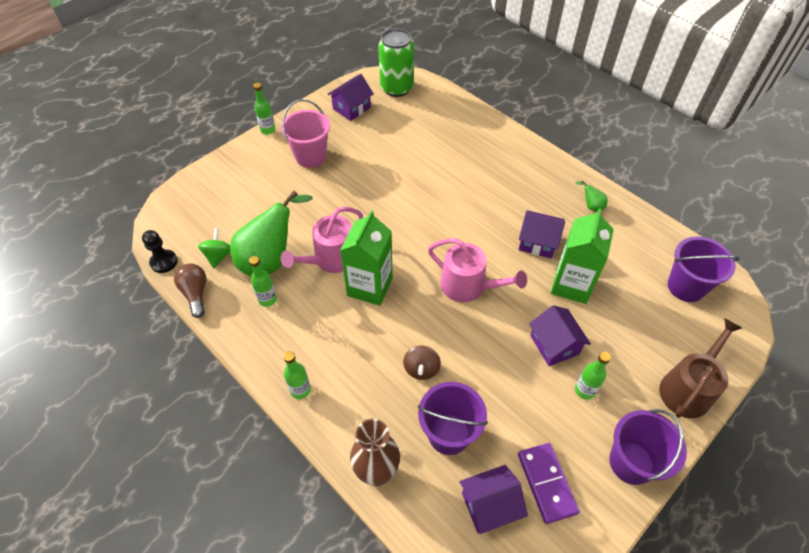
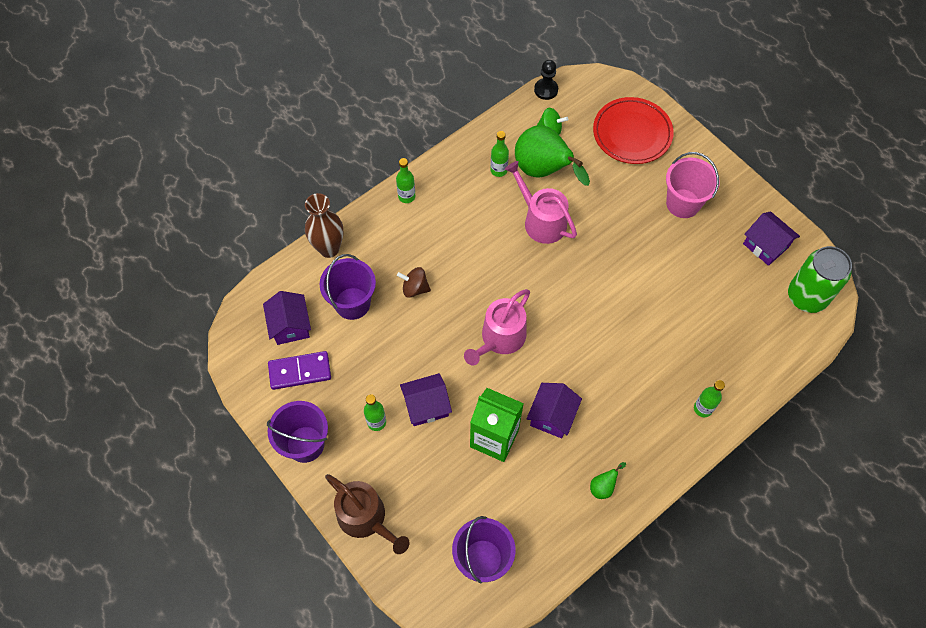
camera: 95 degrees right, 10 degrees up
(195, 293) = (509, 116): brown light bulb -> none
(230, 191) = (632, 134): none -> red plate
(268, 130) = (724, 162): green bottle -> green bottle (703, 408)
(370, 286) = (506, 252): green carton -> none

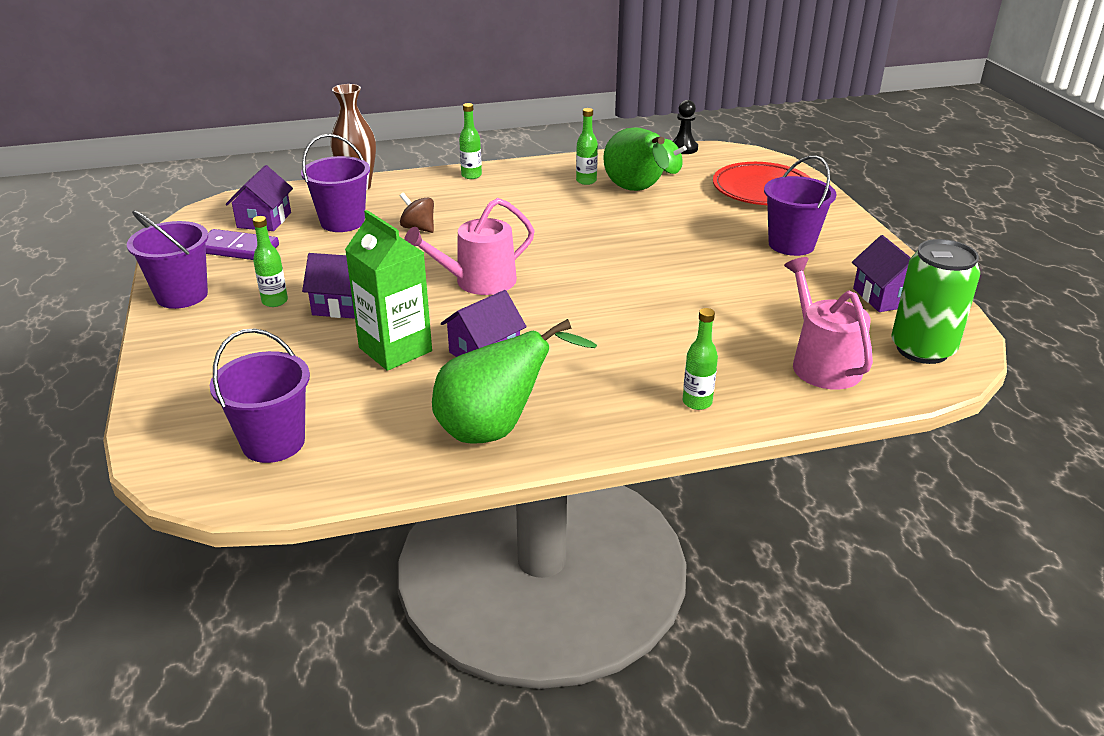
camera: 25 degrees right, 30 degrees down
(366, 518) = (177, 366): brown watering can -> none
(541, 221) = (604, 219): pink watering can -> pink watering can (822, 363)
(603, 486) = (496, 429): green pear -> green pear, size x2.44
(683, 203) = (791, 244): pink bucket -> purple bucket

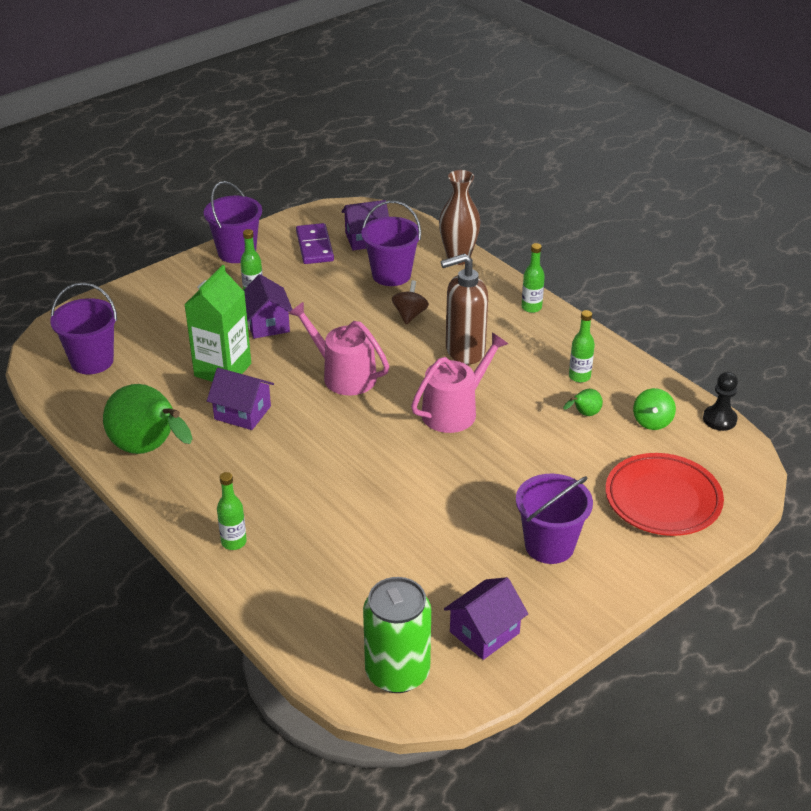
camera: 65 degrees right, 5 degrees up
(503, 217) = (464, 351): none -> brown soap dispenser
(636, 191) = (584, 414): green pear -> green pear, size x0.41
(822, 363) = (333, 606): pink watering can -> pink watering can (454, 411)

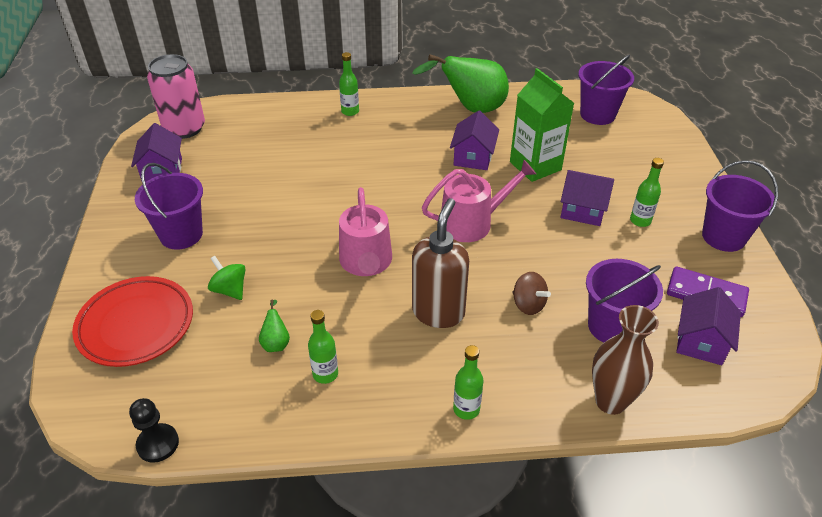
camera: 125 degrees right, 5 degrees up
(242, 412) = (473, 157): purple house -> purple house turned 45 degrees counterclockwise
(397, 672) = (184, 128): green can -> pink can
(652, 421) = (215, 385): green spinning top -> green spinning top (230, 290)

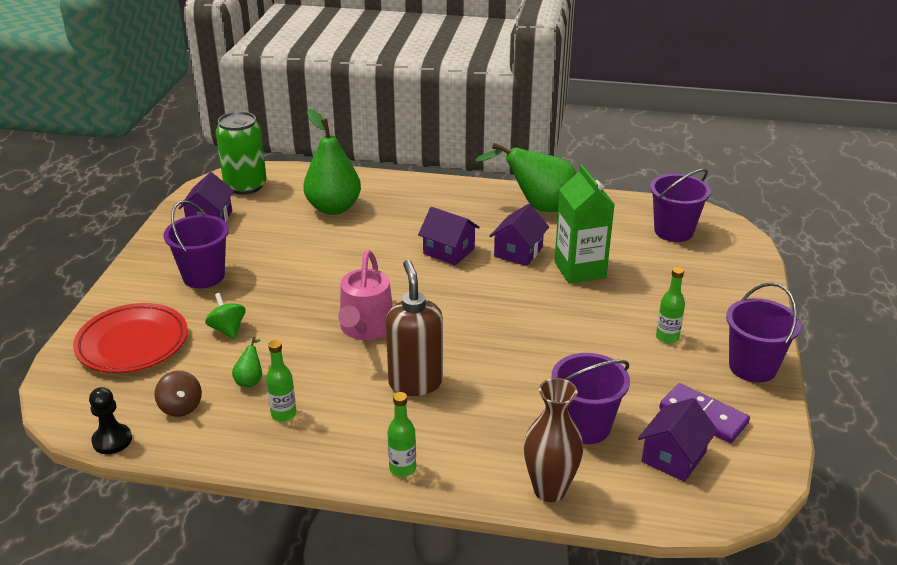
camera: 15 degrees right, 10 degrees down
(184, 128) = (245, 186): pink can -> green can
(281, 139) = (333, 208): none -> green pear
(350, 111) = (412, 192): green bottle -> none
(438, 312) = (415, 382): brown soap dispenser -> brown soap dispenser turned 45 degrees counterclockwise
(472, 223) = (487, 311): pink watering can -> none
(528, 304) = (508, 392): brown spinning top -> brown spinning top (181, 407)
(582, 210) = (609, 318): purple house -> purple house (449, 251)

